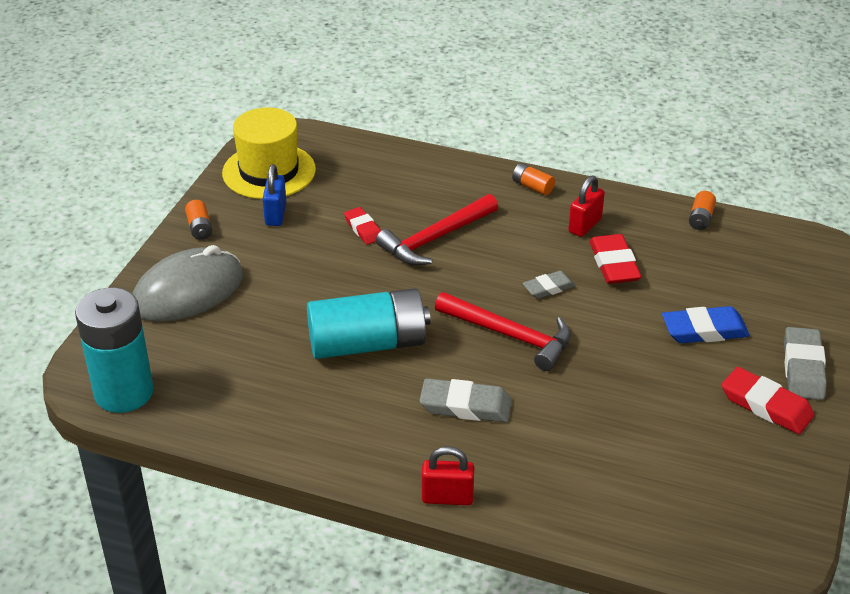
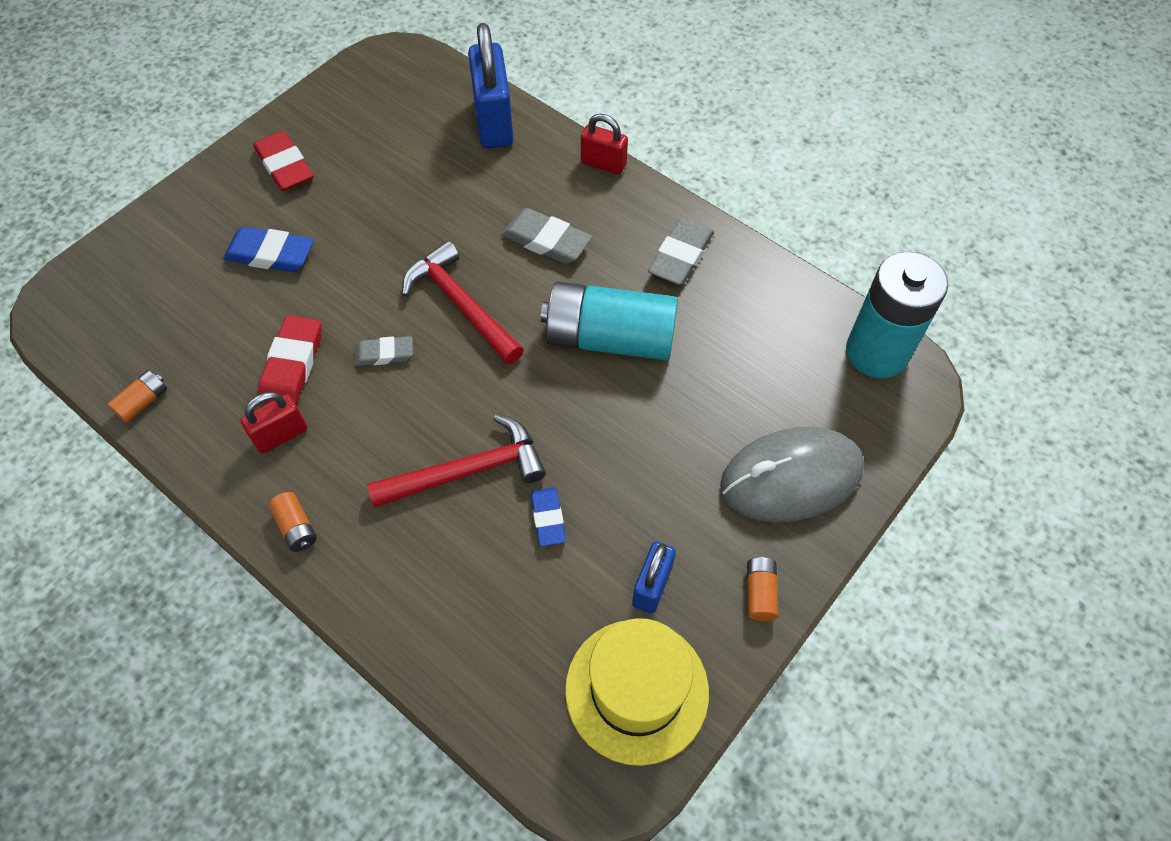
camera: 160 degrees left, 20 degrees up
(363, 229) = (548, 518): red eraser -> blue eraser
(593, 511) = (494, 122): none -> blue padlock
(803, 368) = (220, 190): grey eraser -> grey eraser (681, 256)

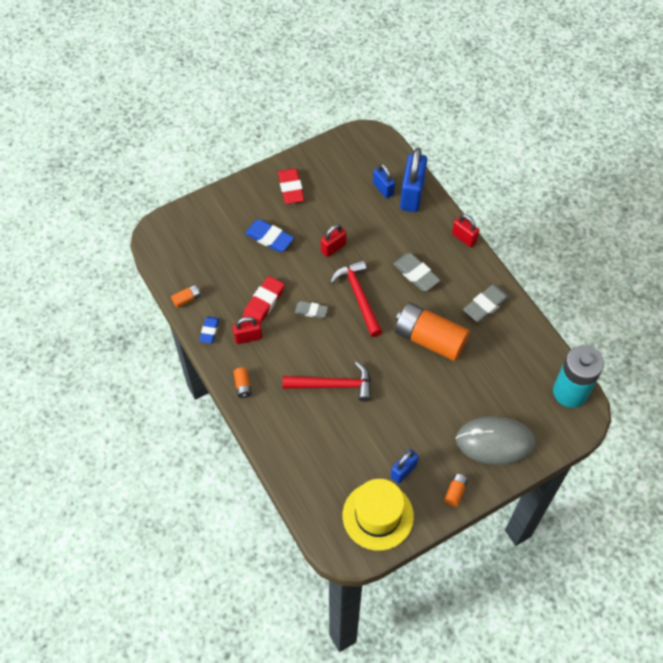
camera: 20 degrees right, 0 degrees up
(389, 239) = (333, 248): none -> red padlock
(443, 126) = (383, 189): none -> blue padlock
(548, 518) = (364, 421): blue eraser -> blue eraser (209, 331)
(609, 338) = (430, 339): turquoise battery -> orange battery

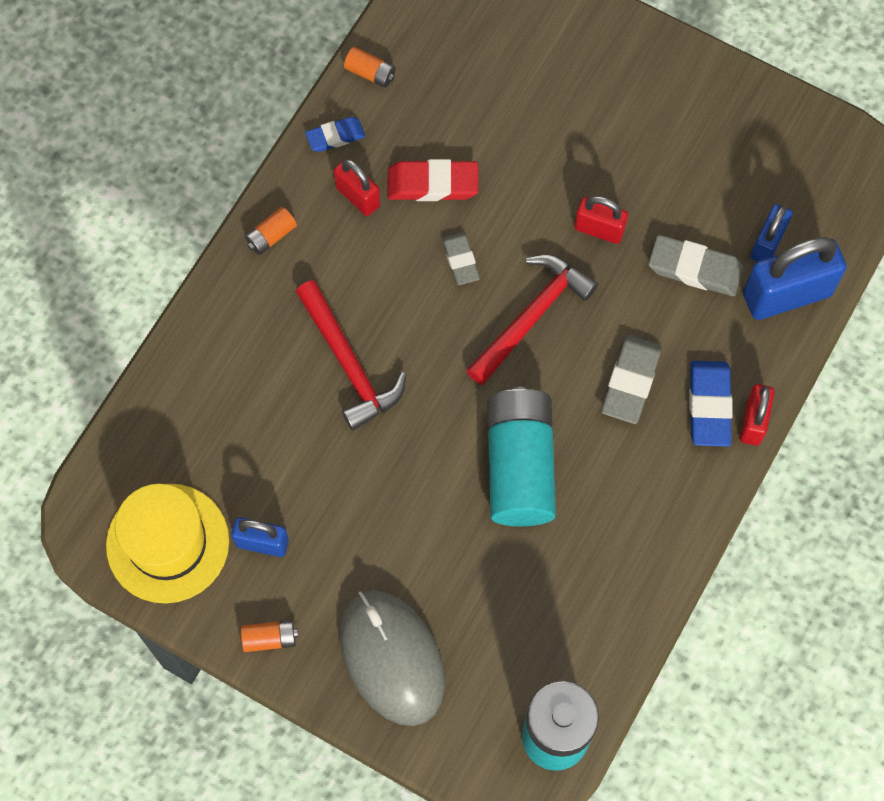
camera: 60 degrees right, 10 degrees up
(269, 238) = (556, 125): blue eraser -> blue eraser (709, 406)
(291, 188) = (672, 103): red eraser -> none
(430, 339) = (520, 465): orange battery -> turquoise battery
(486, 305) = (640, 522): grey eraser -> grey eraser (695, 268)

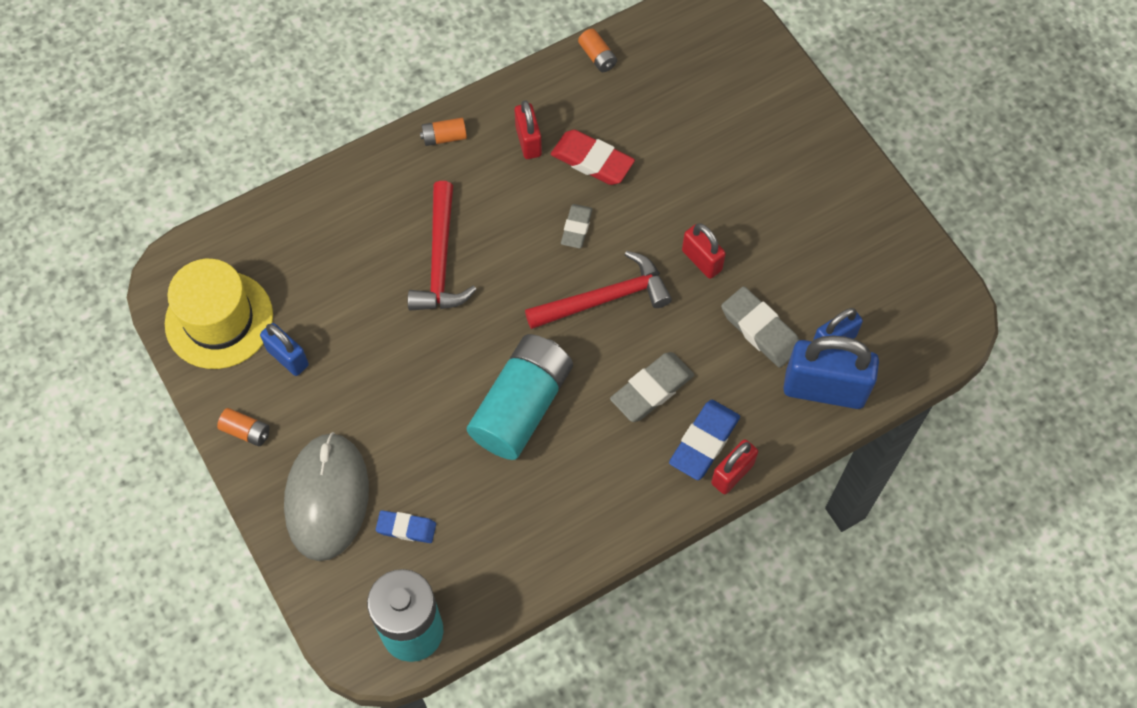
camera: 30 degrees right, 5 degrees down
(335, 136) = (540, 89): blue eraser -> blue eraser (406, 528)

